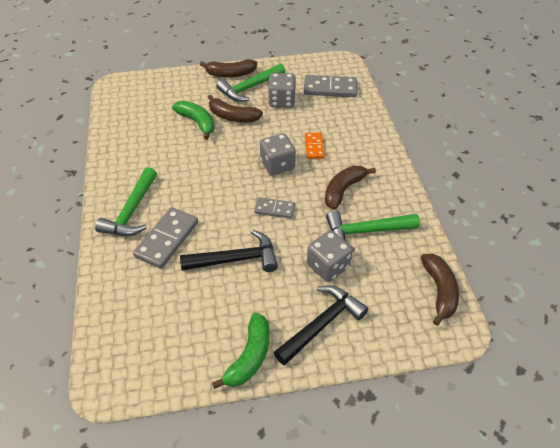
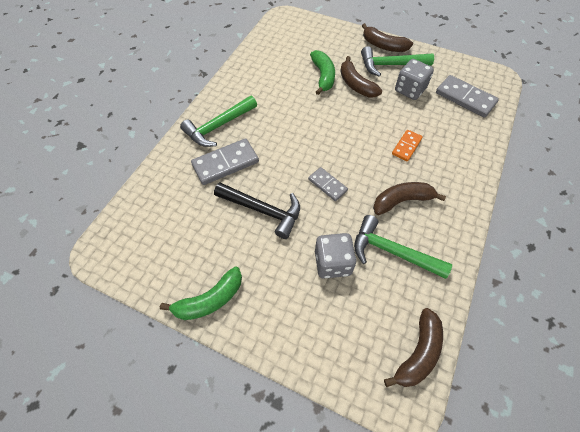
camera: 35 degrees right, 10 degrees up
(277, 165) = (360, 147): grey dice -> none
(322, 324) = (286, 311): black hammer -> none

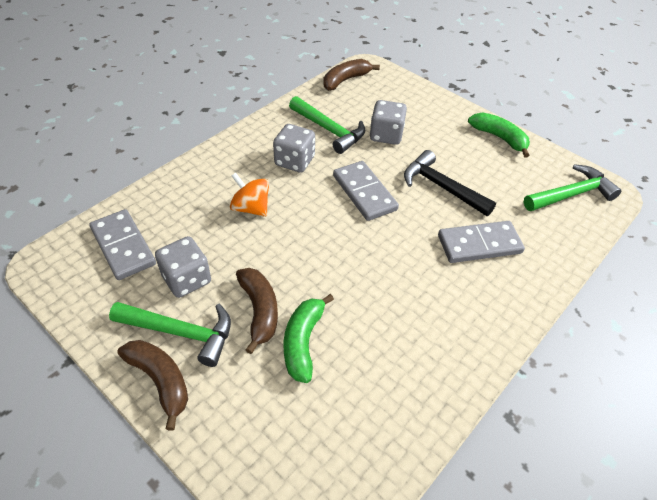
camera: 165 degrees left, 10 degrees down
(210, 300) = (499, 138): green banana -> green banana turned 60 degrees clockwise
(218, 126) = (486, 297): green hammer -> green hammer (571, 194)
(327, 185) = (364, 193): grey domino -> grey domino, size x1.67
(402, 201) = (294, 161): brown banana -> grey dice
(406, 146) = (251, 208): orange domino -> orange spinning top

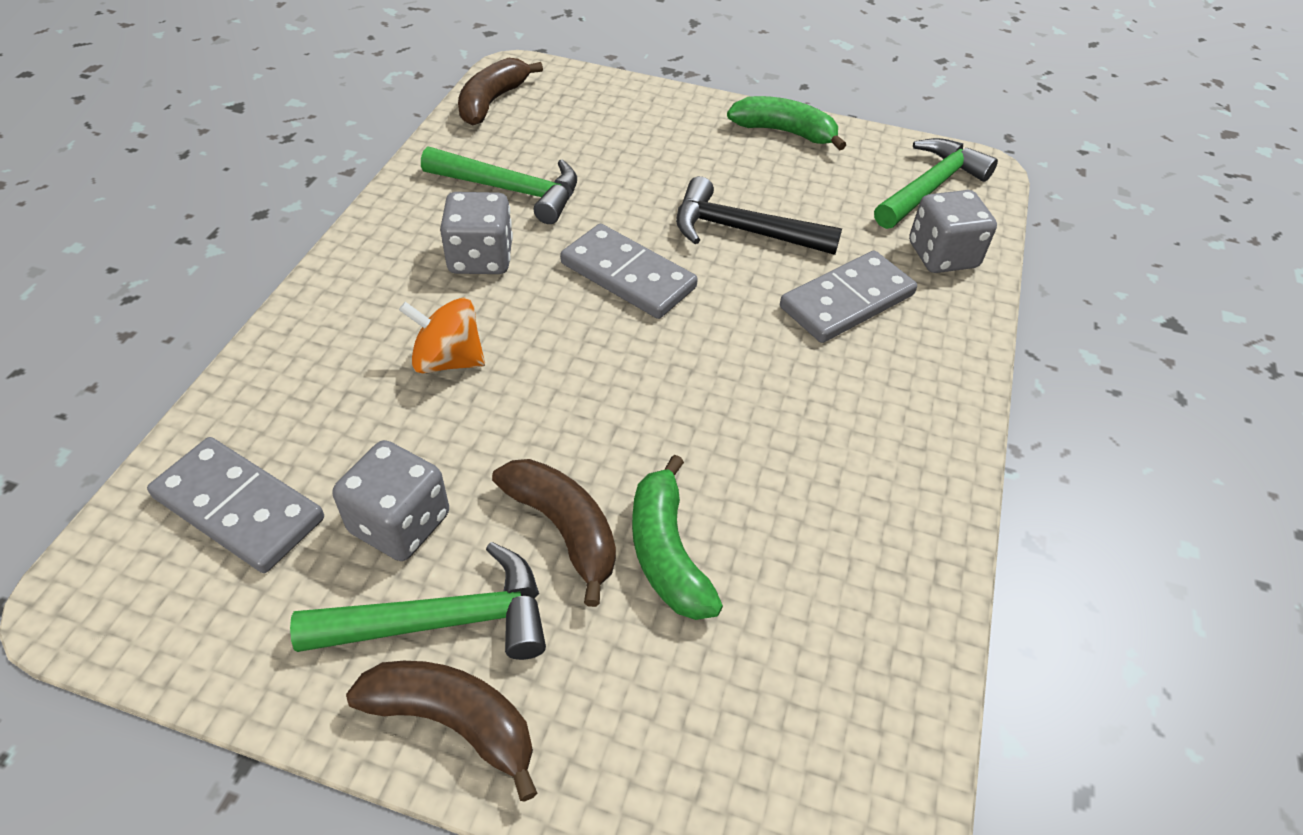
camera: 25 degrees left, 0 degrees up
(386, 135) = (610, 174): grey dice -> grey dice (942, 255)

